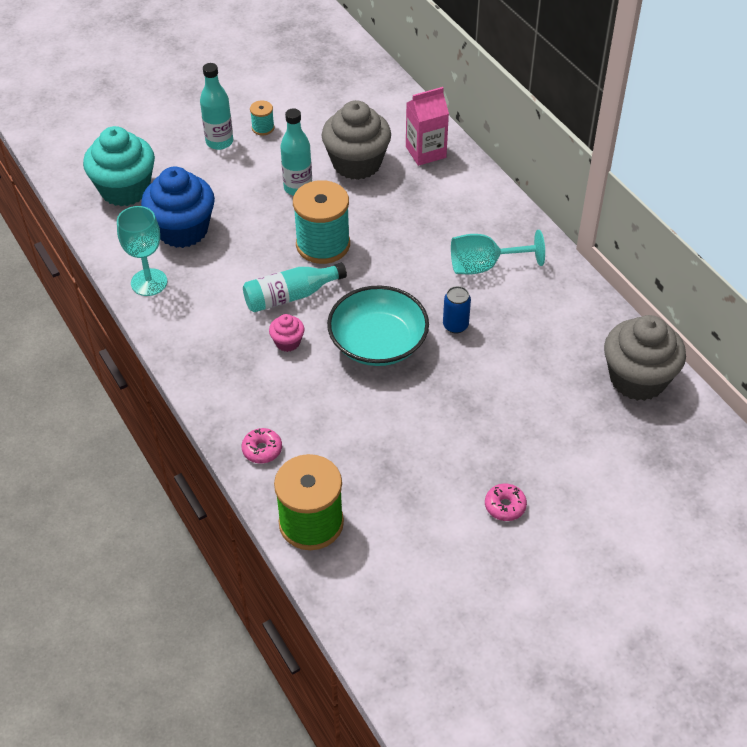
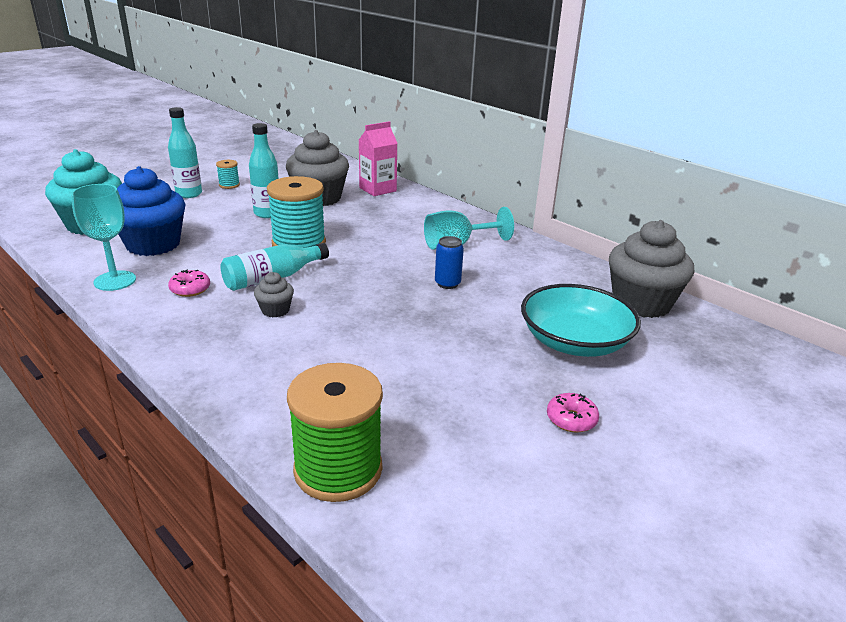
camera: 15 degrees left, 20 degrees down
(262, 450) = (259, 403): pink donut -> pink donut (190, 289)
(287, 342) = (275, 310): pink cupcake -> grey cupcake
(378, 342) = (373, 302): turquoise bowl -> turquoise bowl (574, 342)

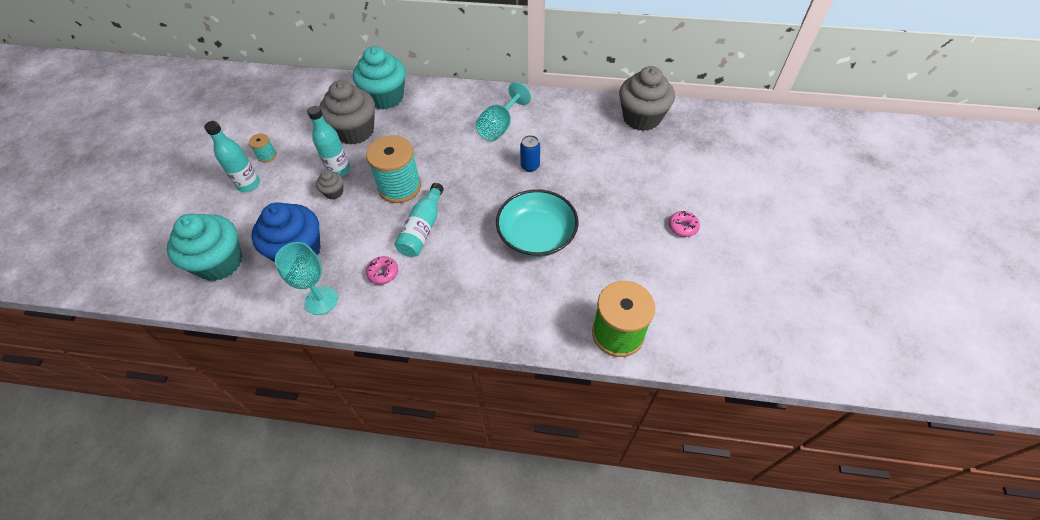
camera: 35 degrees left, 25 degrees up
(275, 310) = (459, 254): grey cupcake -> grey cupcake (334, 192)
(377, 189) = (385, 97): pink carton -> turquoise cupcake
(574, 342) = (637, 171): turquoise bowl -> turquoise bowl (536, 235)

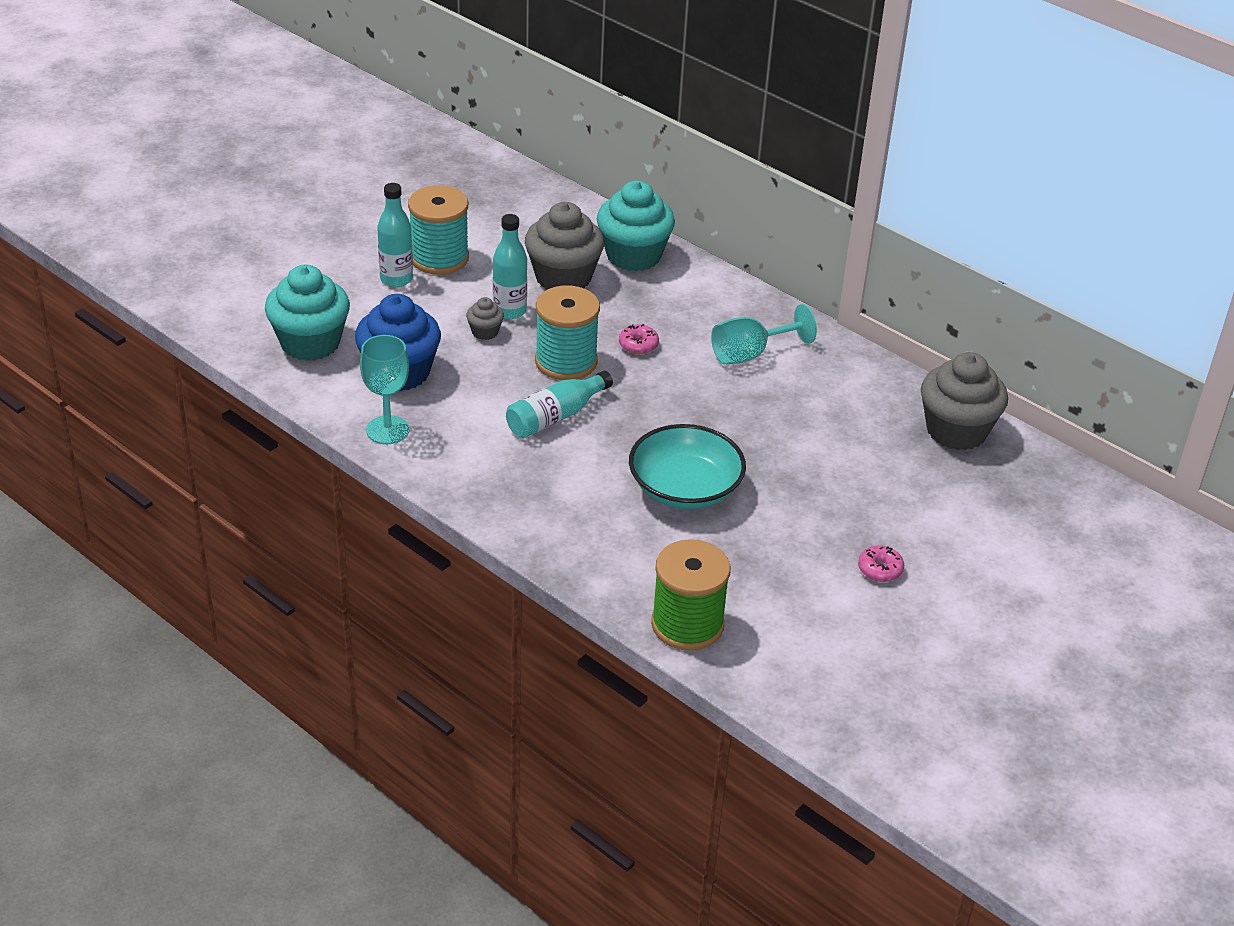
camera: 30 degrees right, 15 degrees down
(267, 155) = (439, 258): turquoise spool -> turquoise spool, size x2.20
(383, 273) = (474, 437): pink donut -> pink donut (638, 345)
(530, 166) = (747, 414): blue can -> none

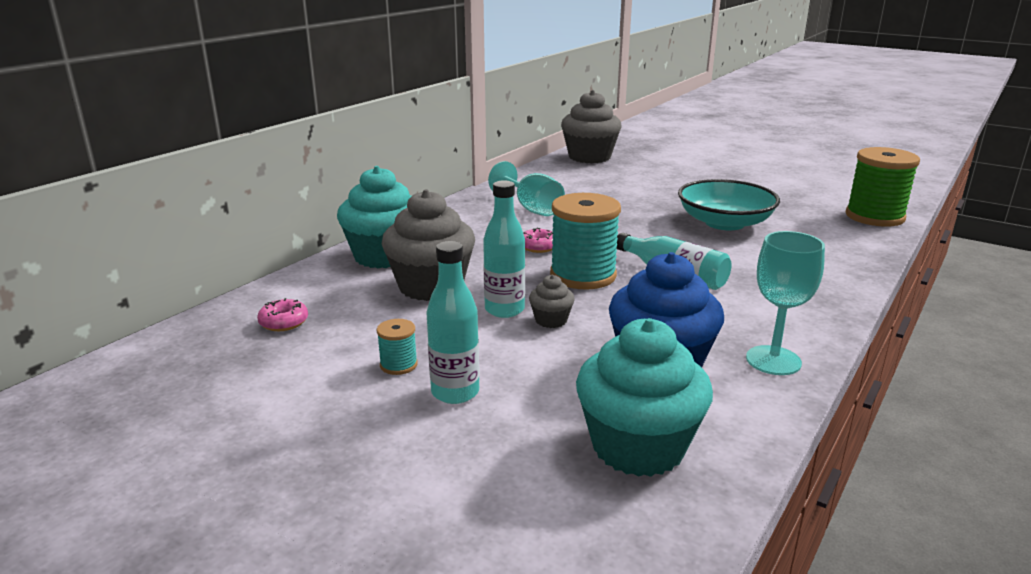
camera: 95 degrees left, 15 degrees down
(439, 258) = (398, 365): turquoise spool -> turquoise spool, size x0.45
(880, 569) = (750, 172): pink donut -> pink donut (284, 322)

